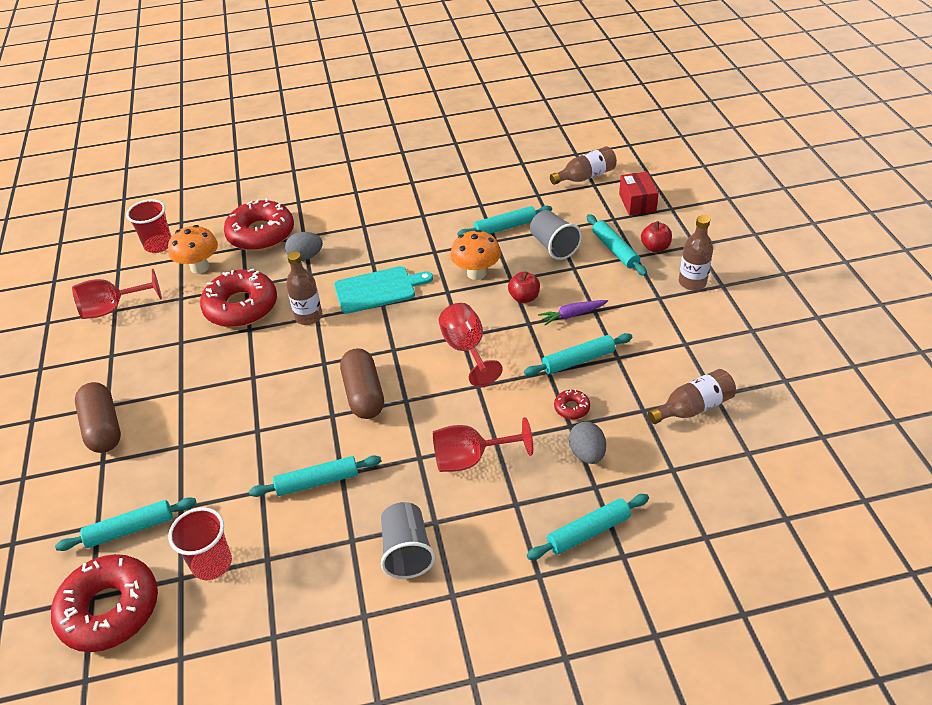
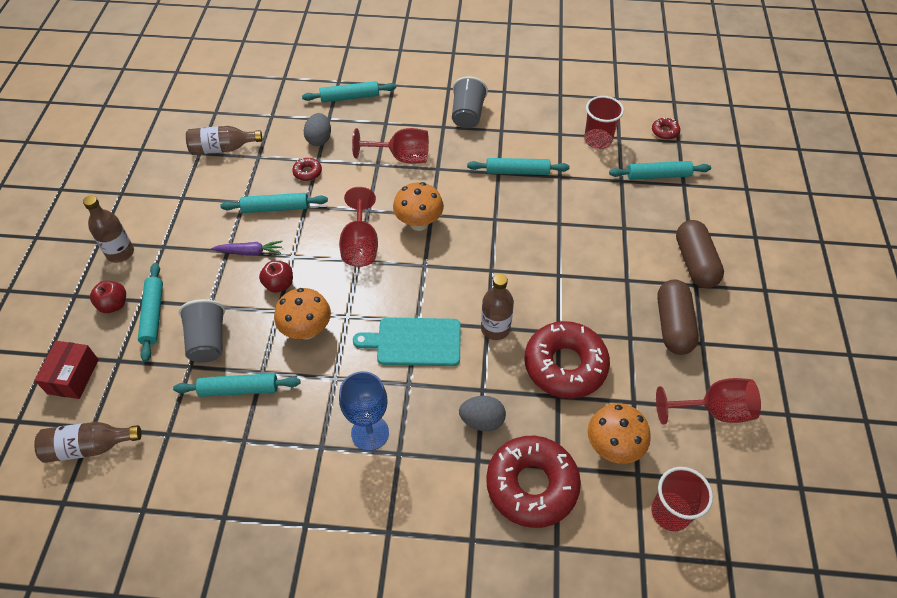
camera: 165 degrees left, 10 degrees up
(110, 609) = (665, 132): red donut -> red donut, size x0.42
(363, 394) = (464, 229): brown capsule -> brown capsule (673, 325)
(390, 230) = (370, 433): none -> blue goblet
(415, 387) = (419, 223): none -> orange mushroom

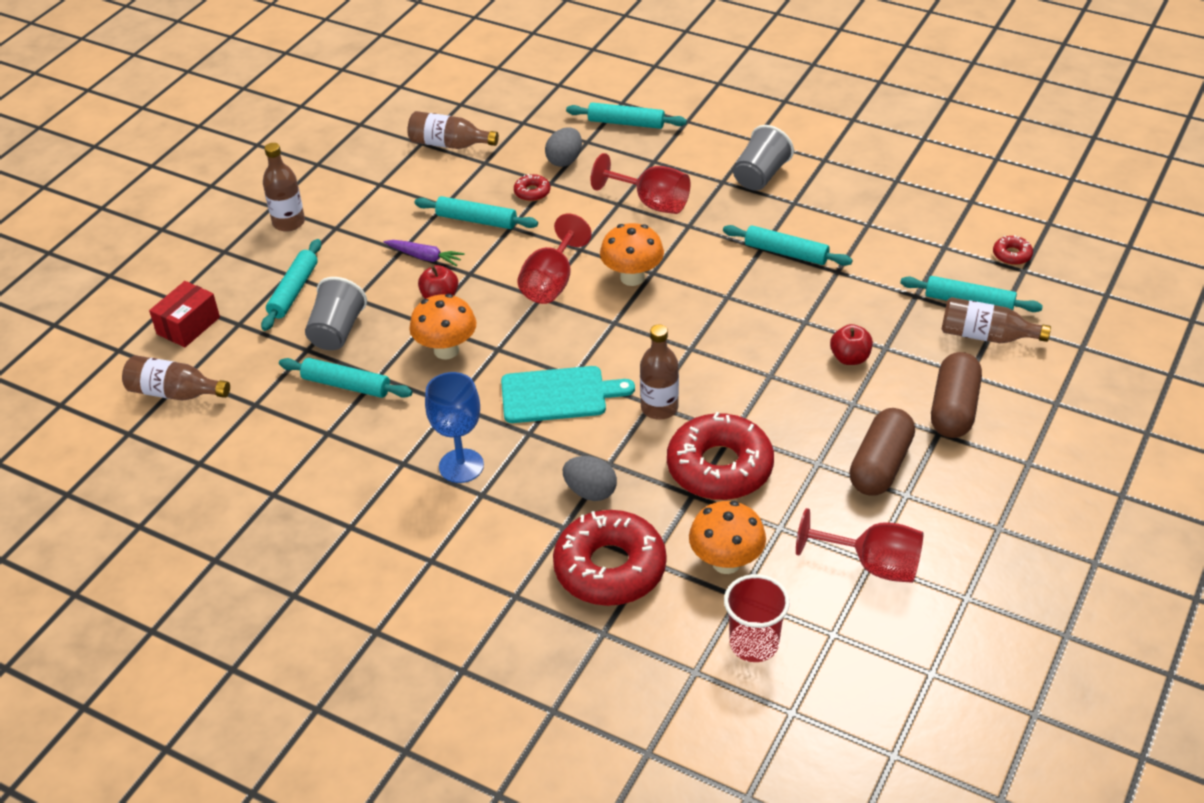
camera: 25 degrees right, 10 degrees down
(114, 305) = (258, 270): red apple -> red apple (850, 358)
(414, 342) = (558, 395): turquoise cutting board -> turquoise cutting board turned 150 degrees clockwise
(597, 140) = (913, 243): red cup -> none
(683, 198) = (986, 336): none -> brown bottle

